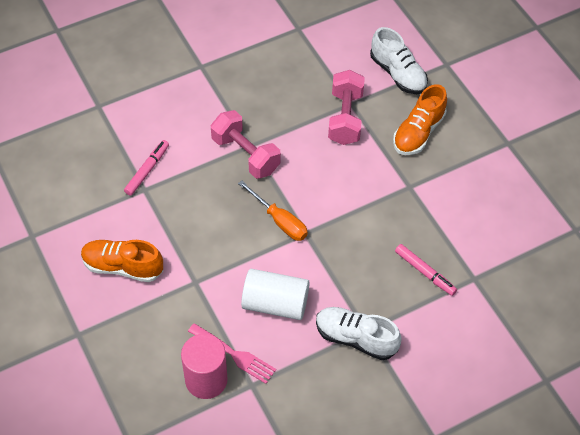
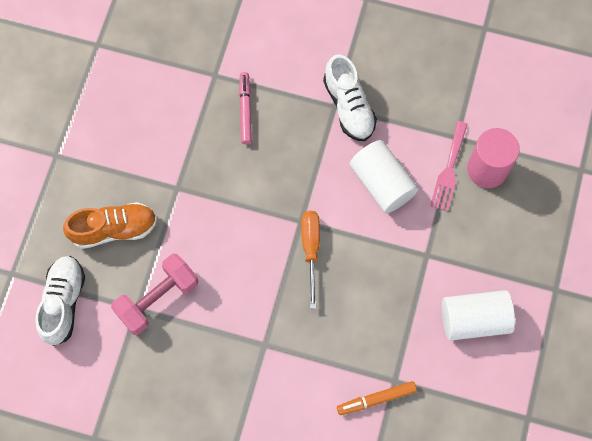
camera: 135 degrees left, 15 degrees up
(123, 267) = (474, 319): orange shoe -> white cylinder
(147, 170) = (376, 399): pink marker -> orange marker
(235, 355) = (449, 170): pink fork -> pink fork turned 150 degrees counterclockwise
(245, 155) = (278, 339): pink dumbbell -> none

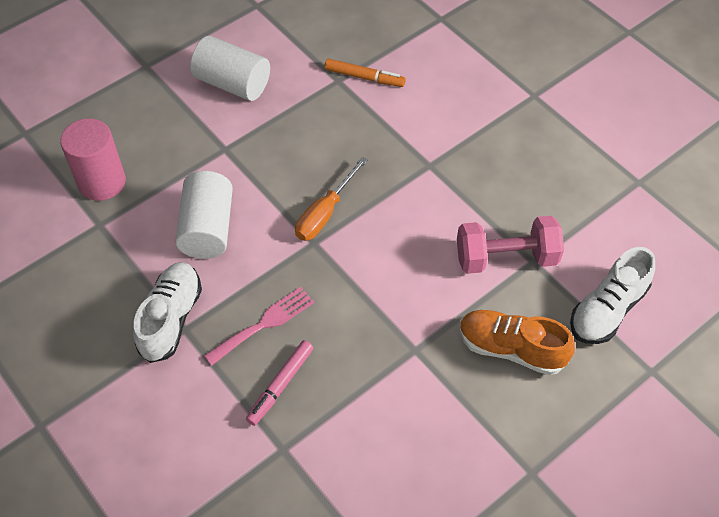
camera: 145 degrees left, 15 degrees down
(449, 170) = (135, 202): pink fork -> pink fork (264, 324)

